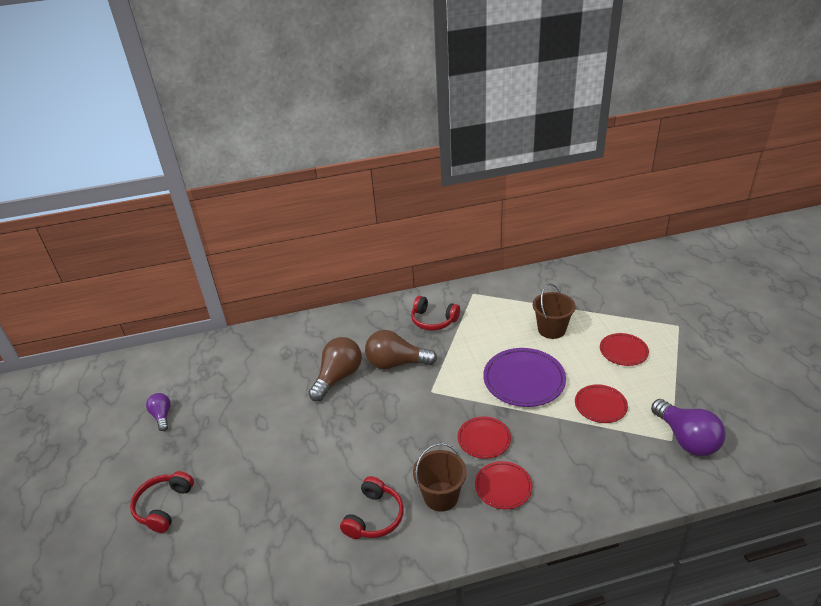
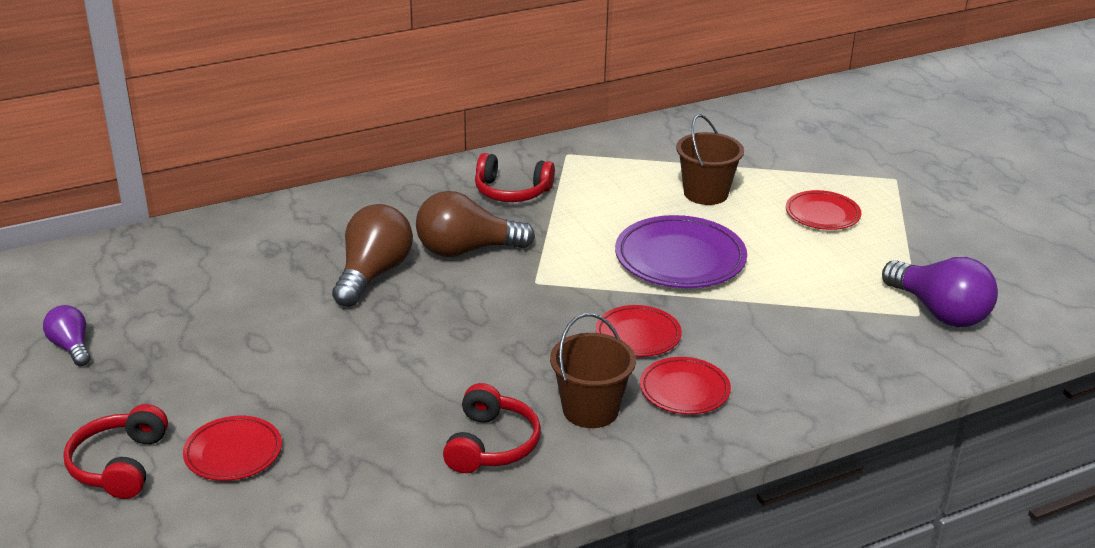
camera: 15 degrees left, 5 degrees down
(600, 406) = (805, 282): red plate -> red plate (233, 453)

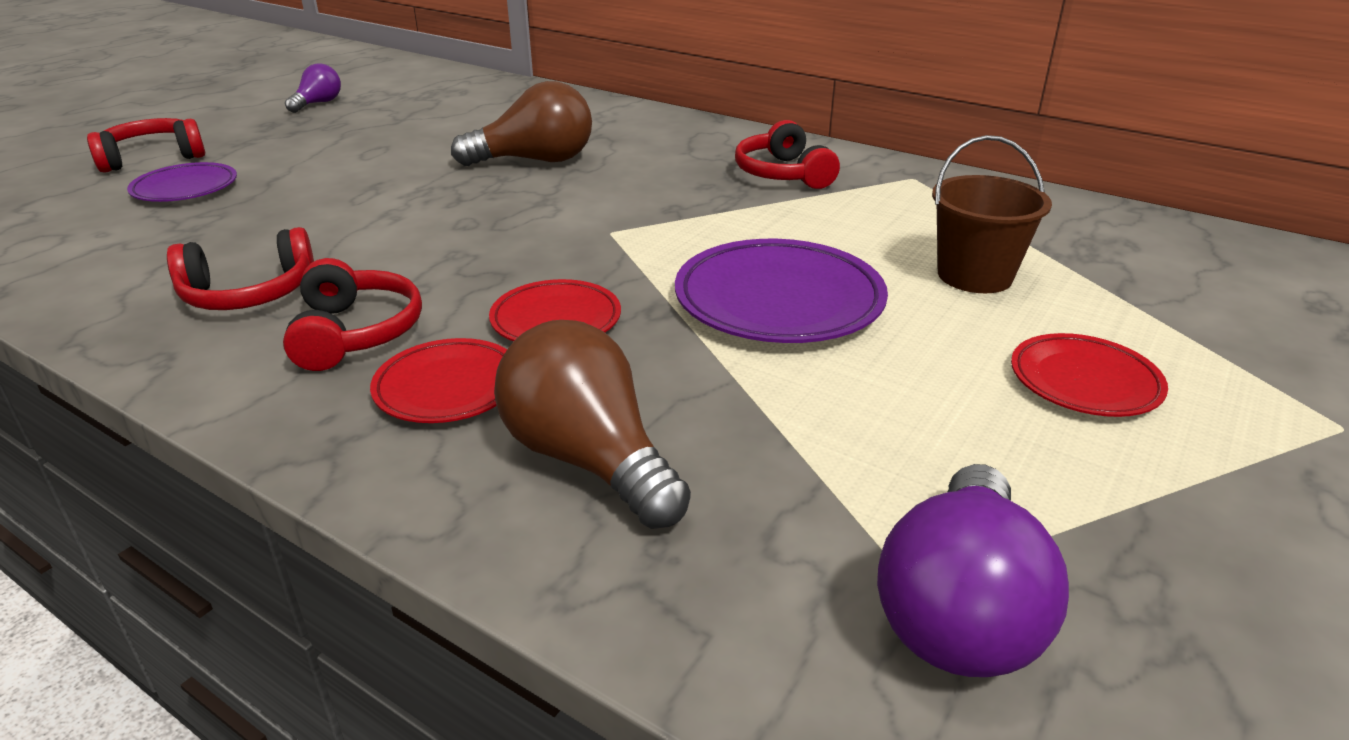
camera: 60 degrees right, 0 degrees up
(233, 453) = (185, 188): red plate -> purple plate
(466, 250) = (632, 185): brown light bulb -> brown light bulb (588, 459)
(590, 410) = (356, 333): brown bucket -> red headphones

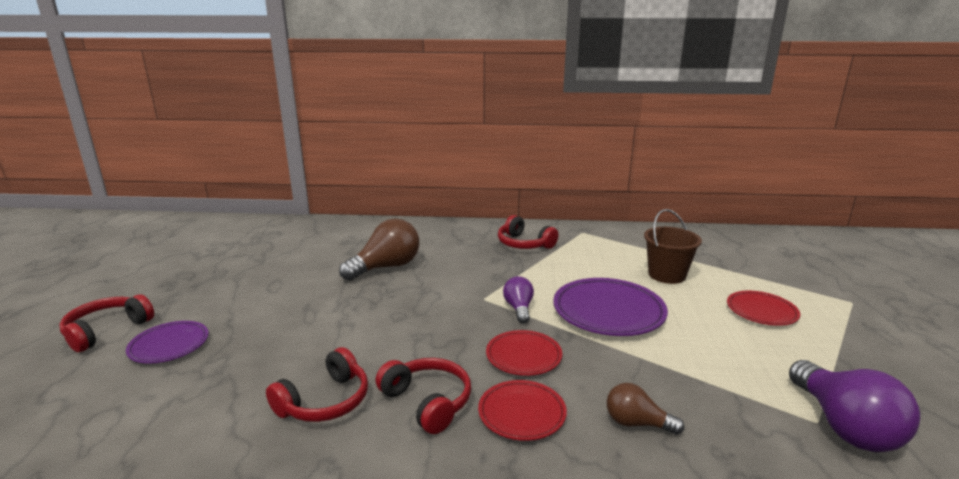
camera: 30 degrees left, 10 degrees down
(318, 103) = (185, 261): purple light bulb -> purple light bulb (519, 309)
(588, 459) = (636, 423): brown light bulb -> brown light bulb, size x0.56

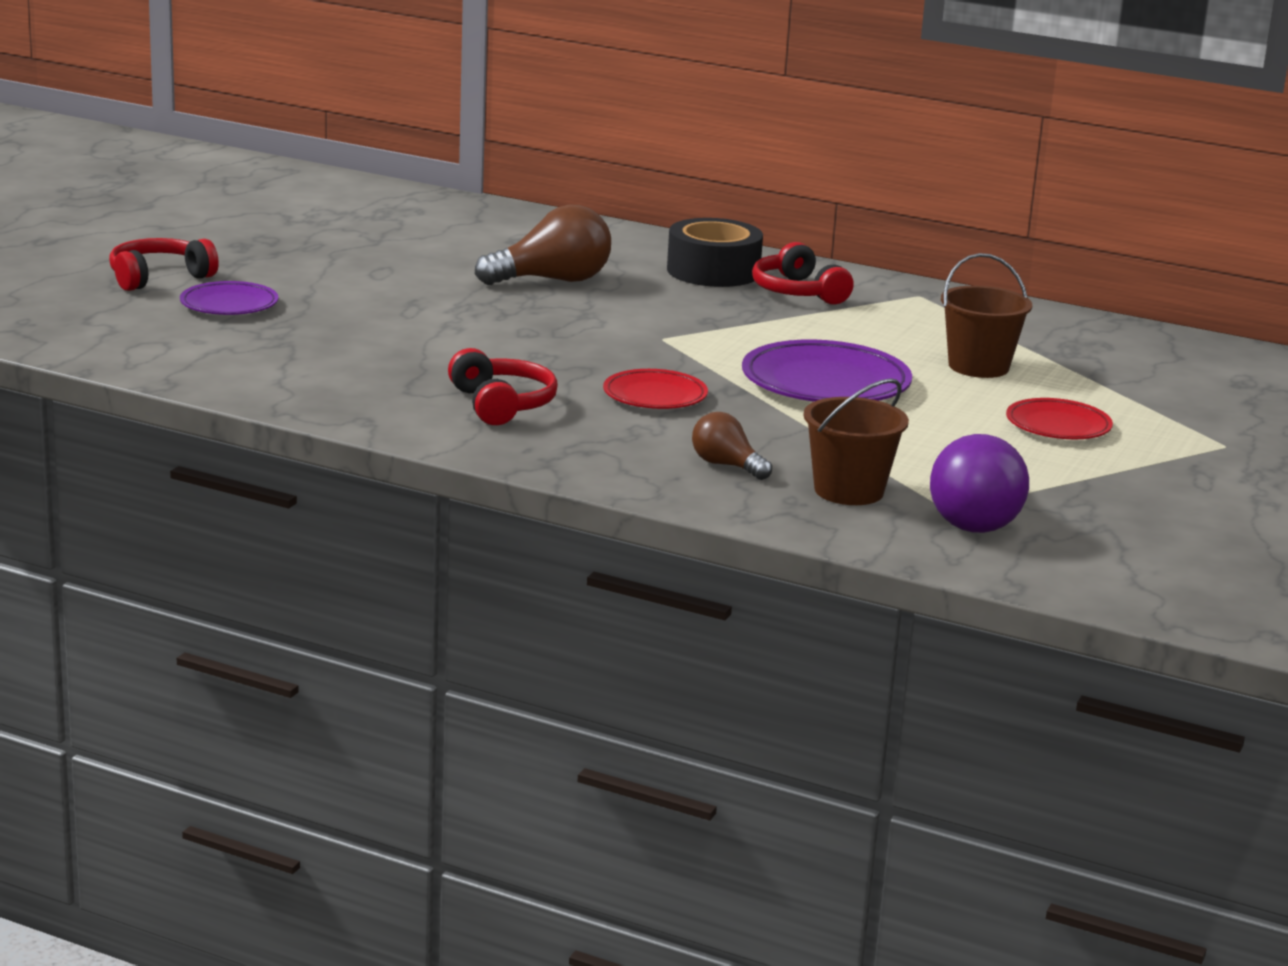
camera: 20 degrees right, 0 degrees up
(325, 401) = (387, 382): red headphones -> none
(469, 240) = (713, 271): none -> black tape
(519, 309) = (700, 356): purple light bulb -> none
(522, 413) = (601, 433): red plate -> none
(739, 424) = (848, 491): none -> brown bucket

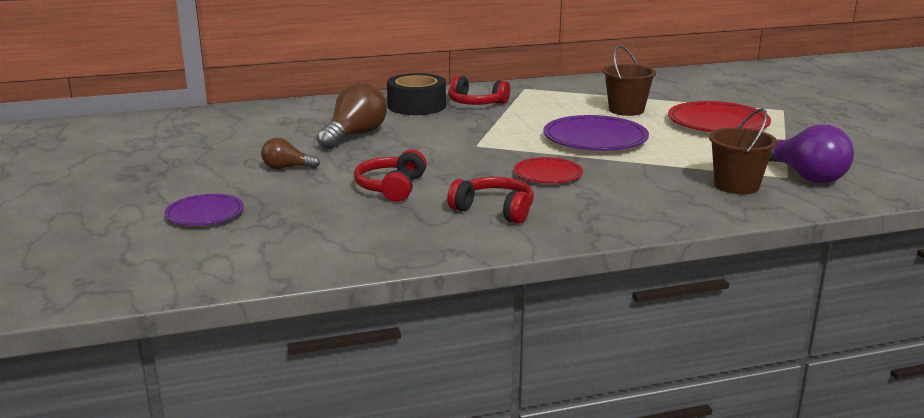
camera: 40 degrees left, 0 degrees up
(158, 277) = (117, 215): red headphones -> red headphones (391, 187)
(726, 465) = (665, 196): brown light bulb -> brown light bulb (286, 168)
(1058, 426) = (717, 124): red plate -> red plate, size x1.66

